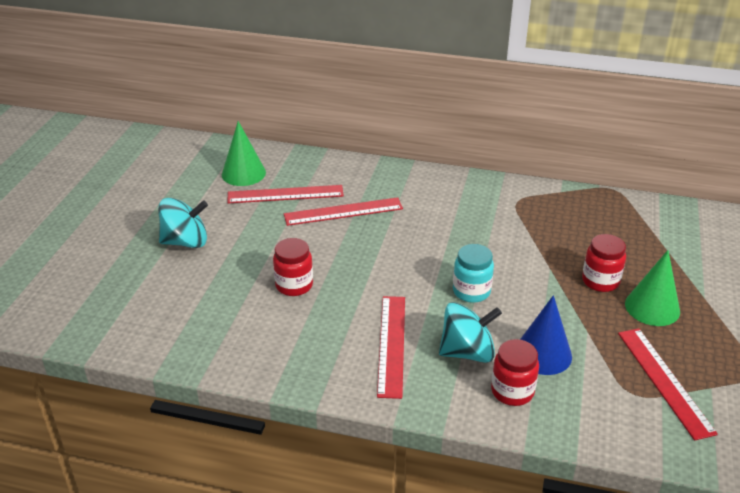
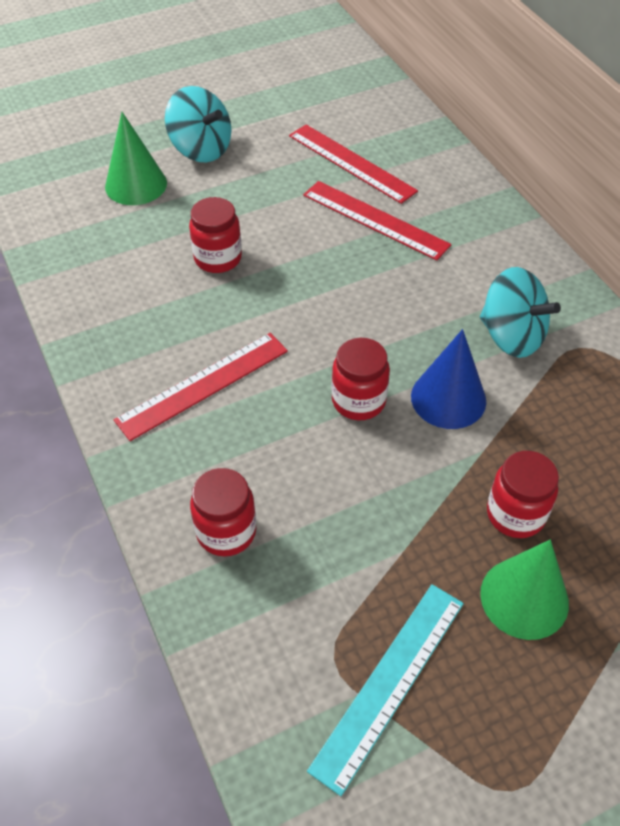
camera: 50 degrees right, 15 degrees up
(243, 173) = (348, 115): green cone -> green cone (136, 184)
(467, 352) = (252, 455): turquoise spinning top -> turquoise spinning top (511, 336)
(471, 291) = (358, 401): turquoise jar -> red jar
(543, 354) = (317, 526): blue cone -> blue cone (448, 398)
(664, 381) = (389, 683): red ruler -> turquoise ruler

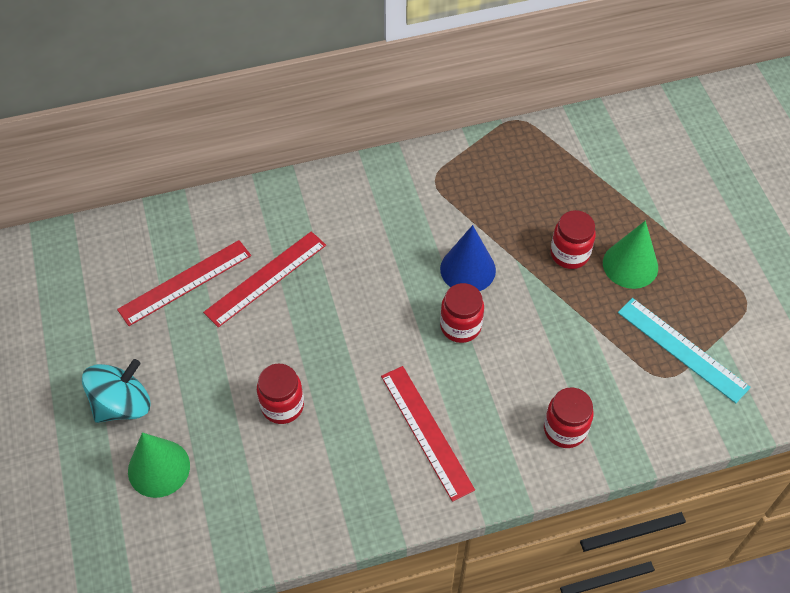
camera: 80 degrees left, 5 degrees up
(511, 336) = (416, 217): turquoise spinning top -> none

